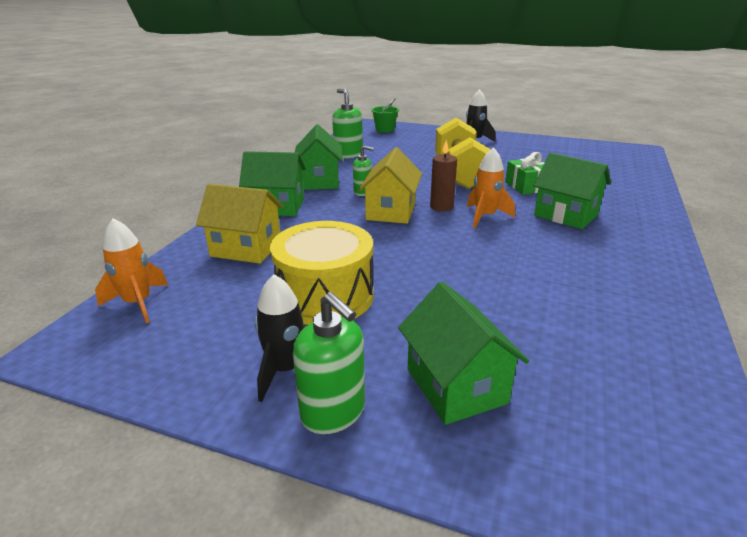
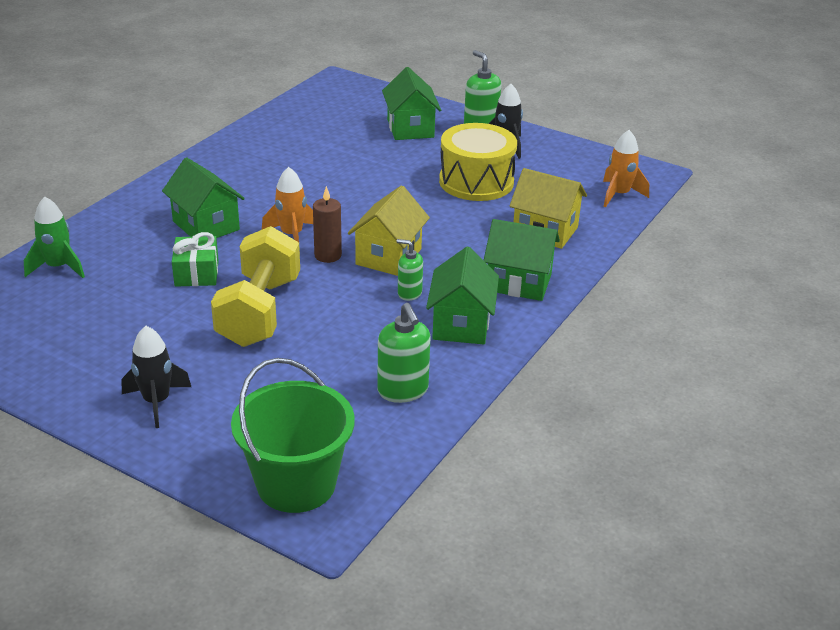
camera: 170 degrees left, 5 degrees up
(385, 129) = (296, 484): green bucket -> green bucket, size x1.94
(625, 179) = (58, 267): none -> green rocket

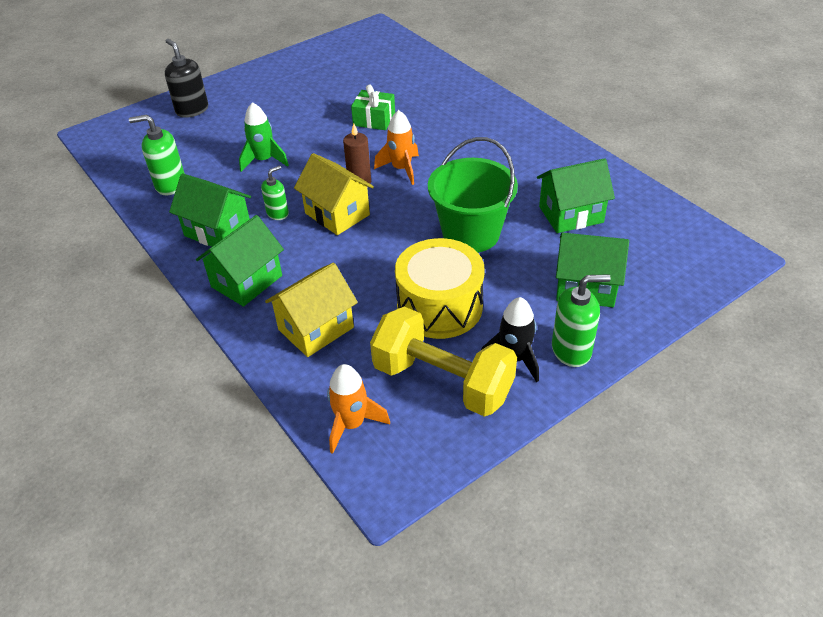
camera: 115 degrees right, 10 degrees up
(58, 267) = (417, 68): green rocket -> green rocket (264, 160)
(157, 402) = (244, 93): black rocket -> none
(206, 225) = (440, 130): green house -> green house (571, 214)
(220, 438) = (192, 110): none -> black soap dispenser
(259, 312) = (306, 139): yellow dumbbell -> yellow dumbbell (442, 381)
(296, 484) = (131, 130): green bucket -> green bucket (471, 234)

